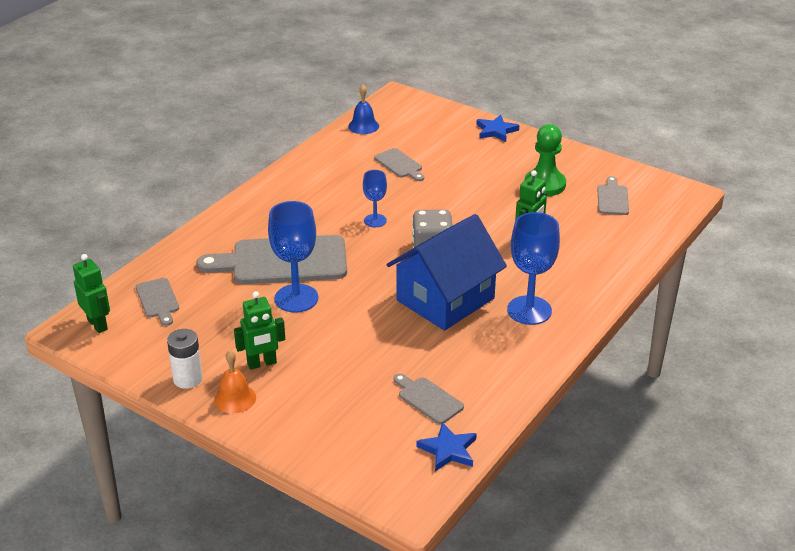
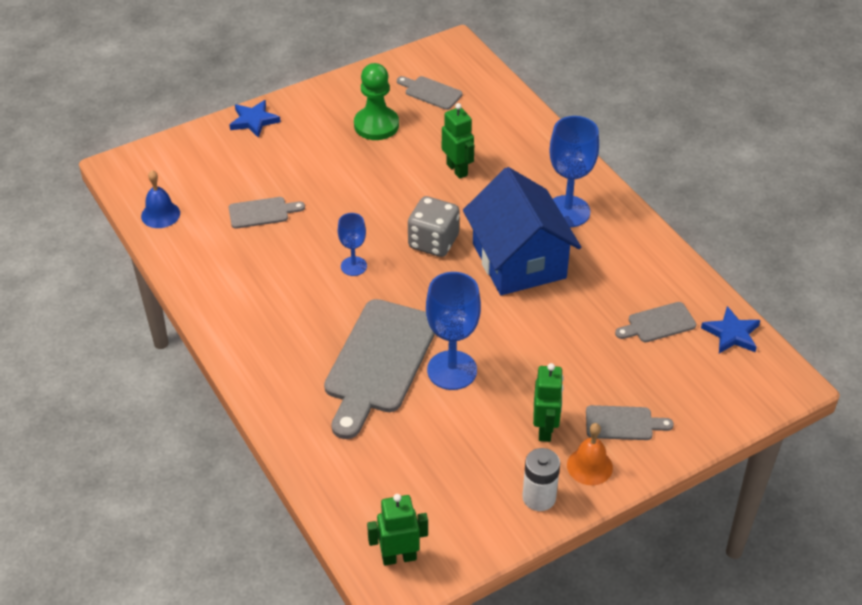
camera: 65 degrees left, 10 degrees up
(158, 300) = (385, 489): grey cutting board -> grey cutting board (623, 423)

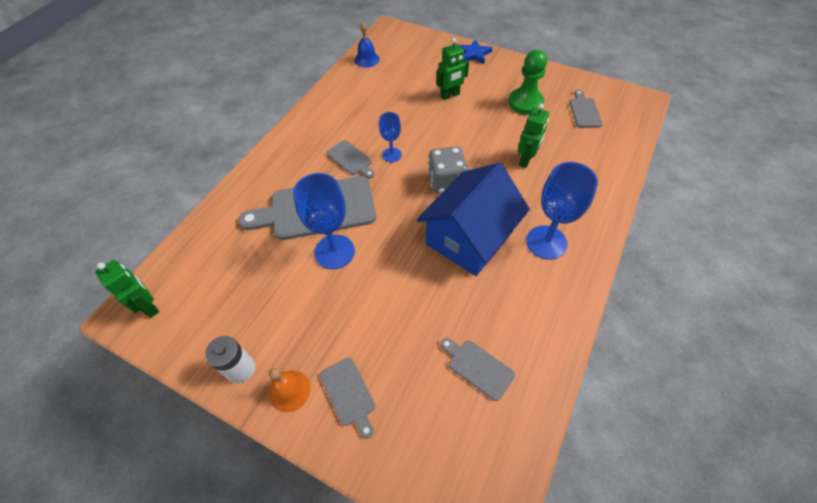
camera: 60 degrees right, 10 degrees up
(262, 212) = (402, 94): grey cutting board -> grey cutting board (350, 159)
(545, 429) = (311, 339): green robot -> green robot (450, 95)
(732, 334) = (512, 437): blue star -> none

